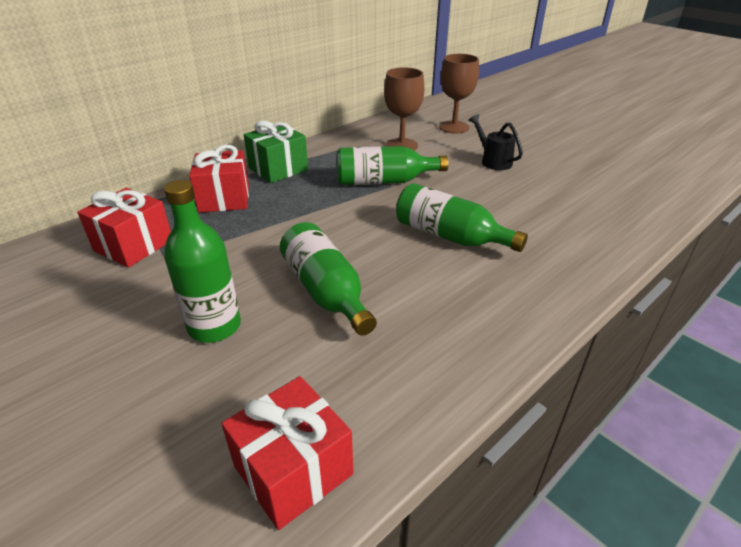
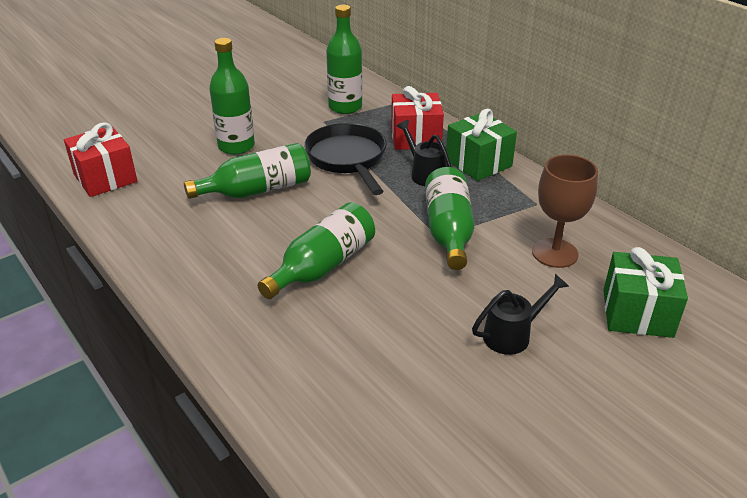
camera: 95 degrees right, 0 degrees up
(133, 245) = (345, 107): red gift -> green bottle
(262, 235) = (348, 159): none -> black pan
(295, 192) = (425, 174): none -> black watering can
(454, 127) = (637, 313): brown goblet -> green gift

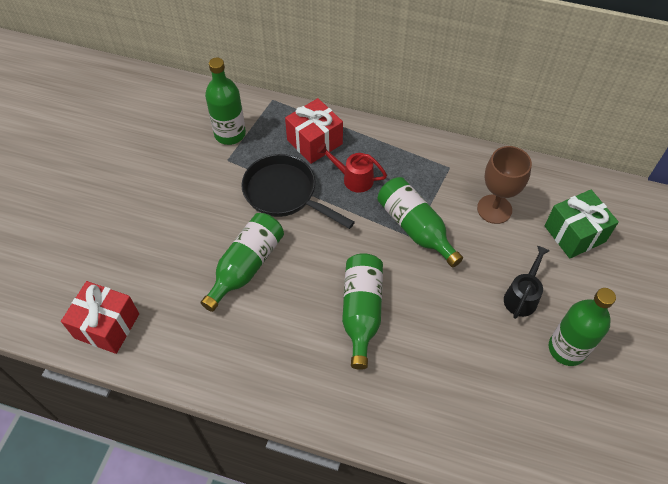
camera: 35 degrees left, 20 degrees up
(236, 146) = (183, 228): green bottle -> green bottle (567, 349)
(425, 174) = (353, 178): black watering can -> red watering can
(478, 163) = (381, 146): green gift -> none

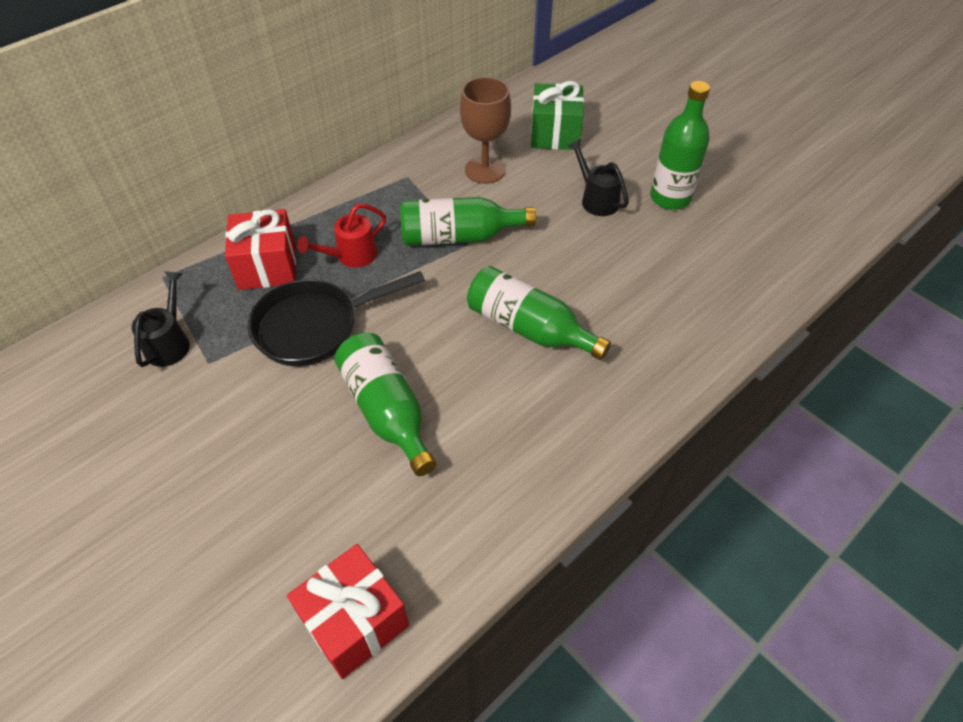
camera: 60 degrees left, 5 degrees down
(230, 134) = (170, 342): green bottle -> black watering can

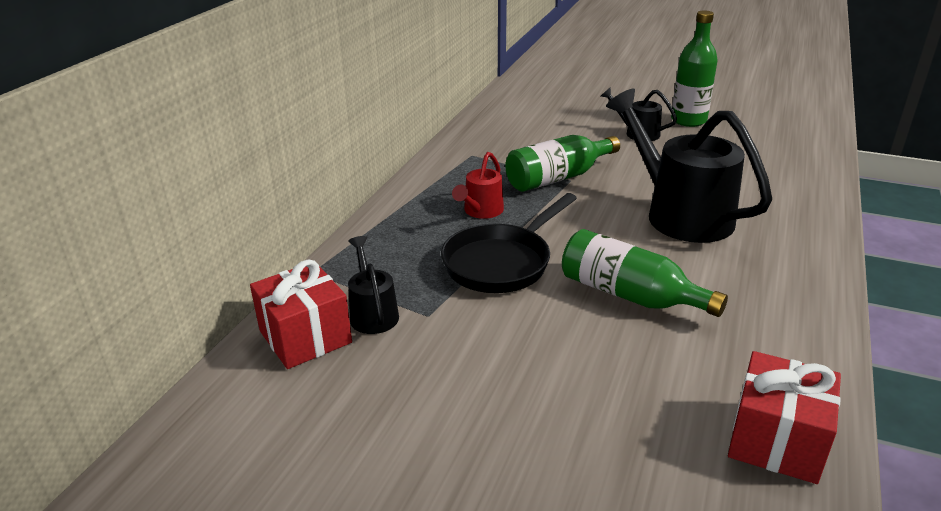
camera: 25 degrees left, 20 degrees down
(267, 266) = (411, 237): red gift -> red gift (305, 337)
(485, 170) = (532, 137): brown goblet -> none
(529, 328) = (679, 214): green bottle -> black watering can
(555, 134) = (562, 107): green gift -> none

